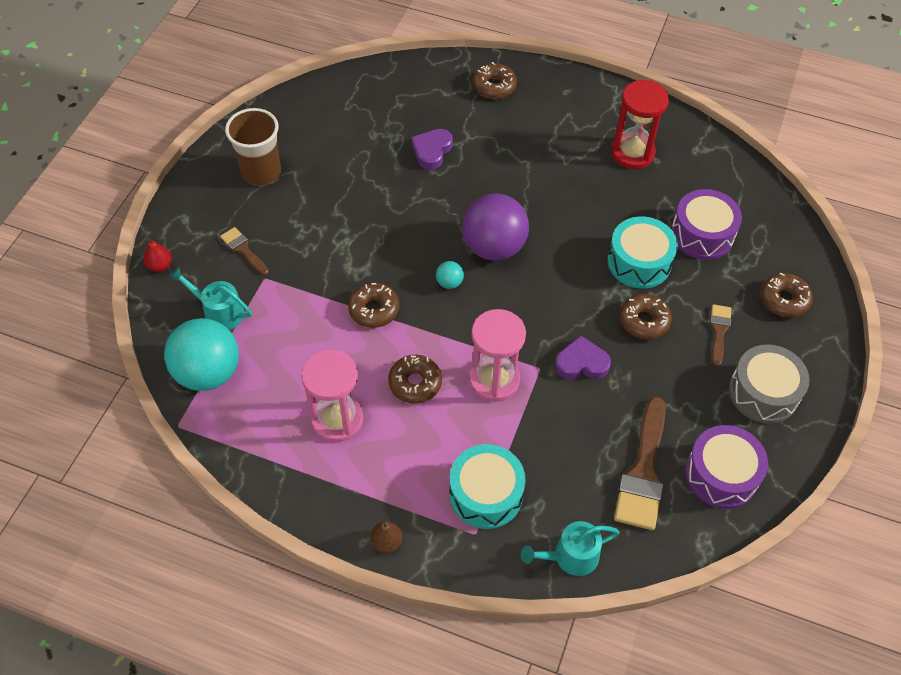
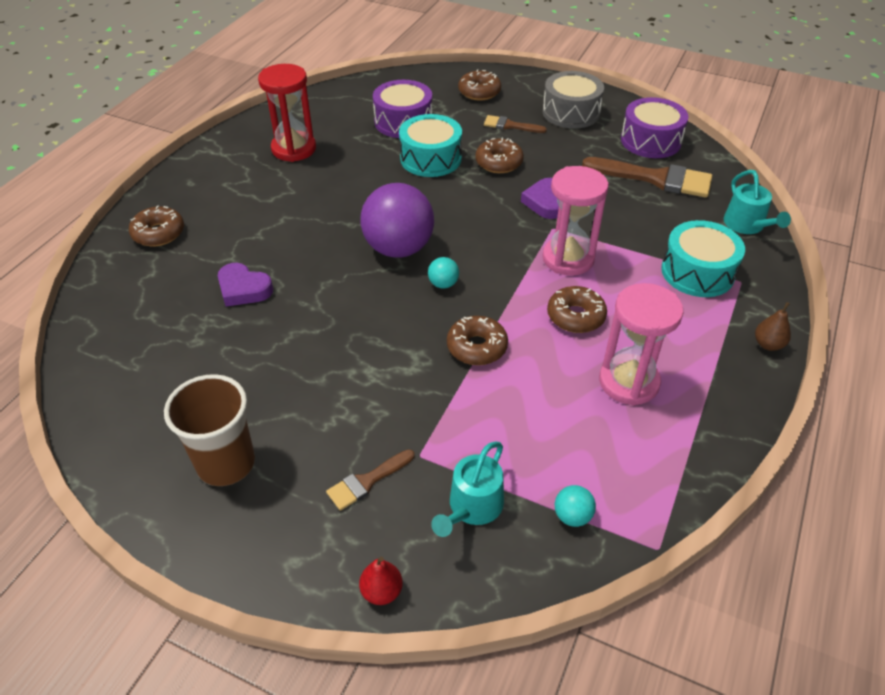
camera: 85 degrees left, 10 degrees down
(208, 372) = (572, 516): turquoise ball -> turquoise ball, size x0.41

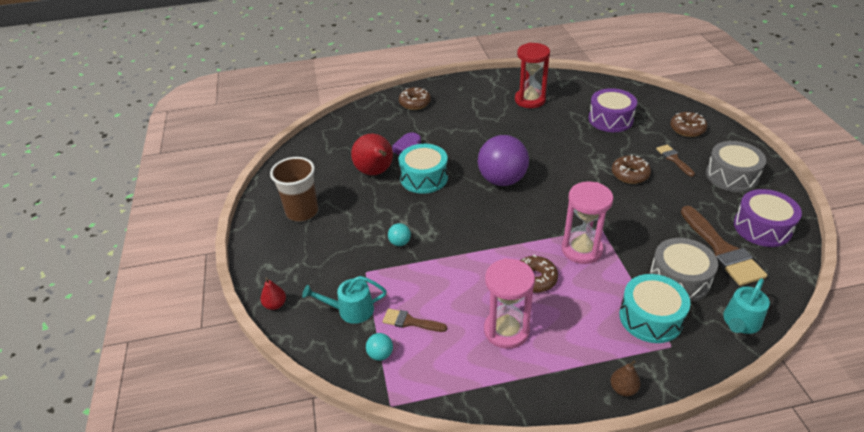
camera: 55 degrees right, 5 degrees down
(244, 344) = (375, 172): none -> red pear
(367, 481) = (332, 263): brown brush -> brown brush (410, 322)
(430, 158) = (593, 147): turquoise drum -> turquoise drum (424, 178)
(443, 284) = (495, 211): turquoise ball -> turquoise ball (400, 242)
(477, 347) = (462, 251): brown donut -> none
(545, 202) = (621, 213): purple heart -> none
(666, 225) = (679, 279): none -> grey drum

